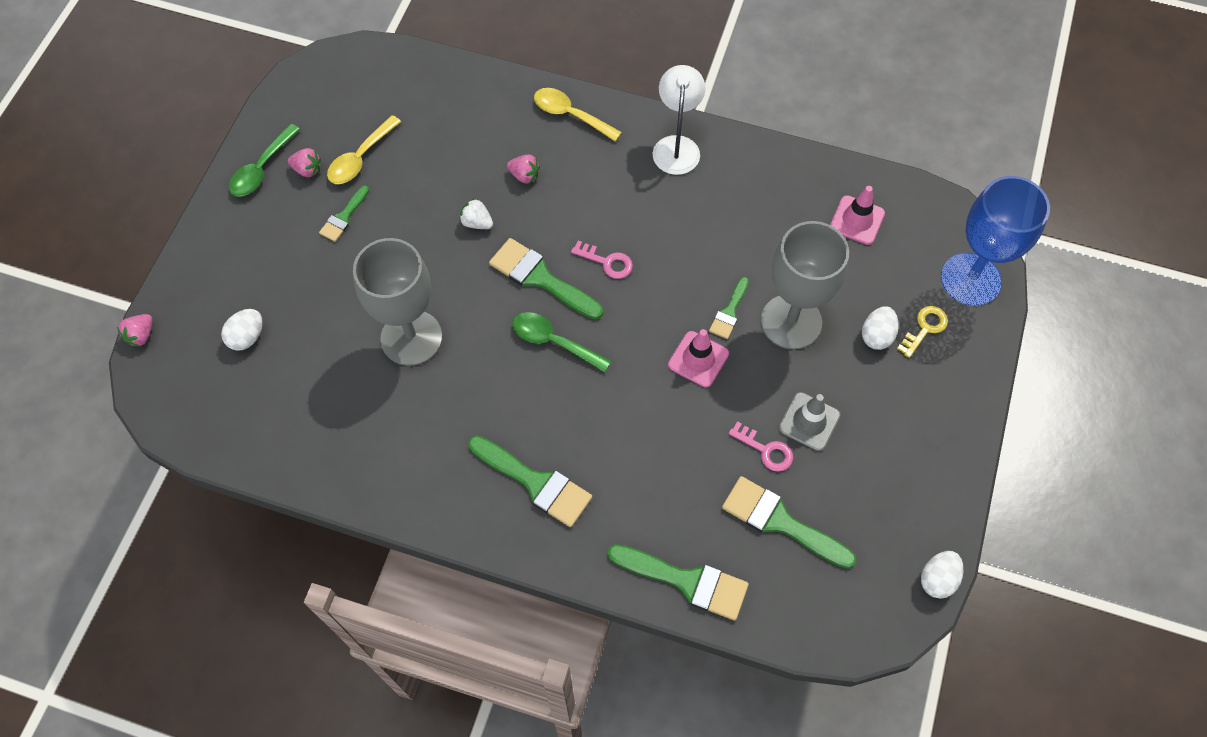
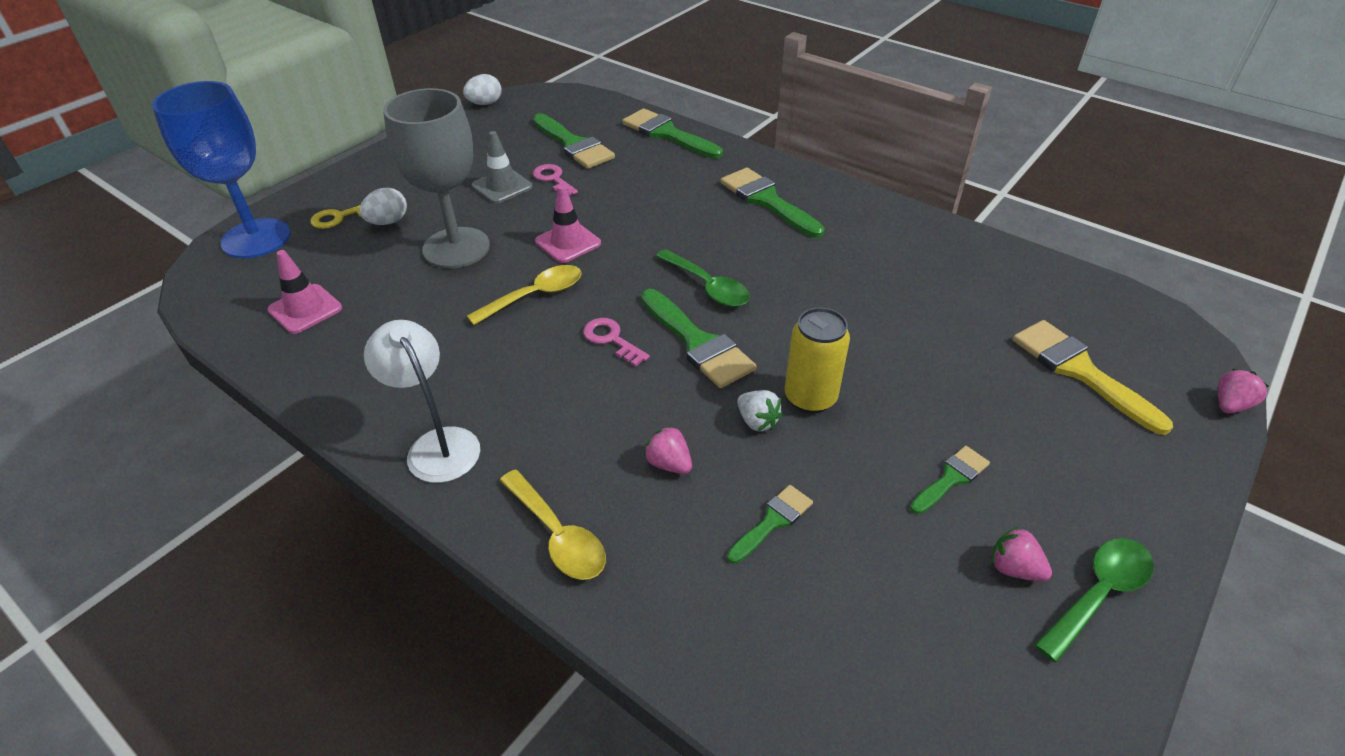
camera: 160 degrees left, 20 degrees down
(247, 337) = (1079, 371): white egg -> yellow brush
(360, 158) = (921, 562): yellow spoon -> yellow spoon (535, 295)
(411, 338) = (869, 324): grey goblet -> none
(445, 253) = (810, 398): none -> yellow can
(676, 146) = (437, 444): white lamp -> white lamp turned 120 degrees clockwise
(729, 312) = (510, 268): green brush -> green brush (773, 521)

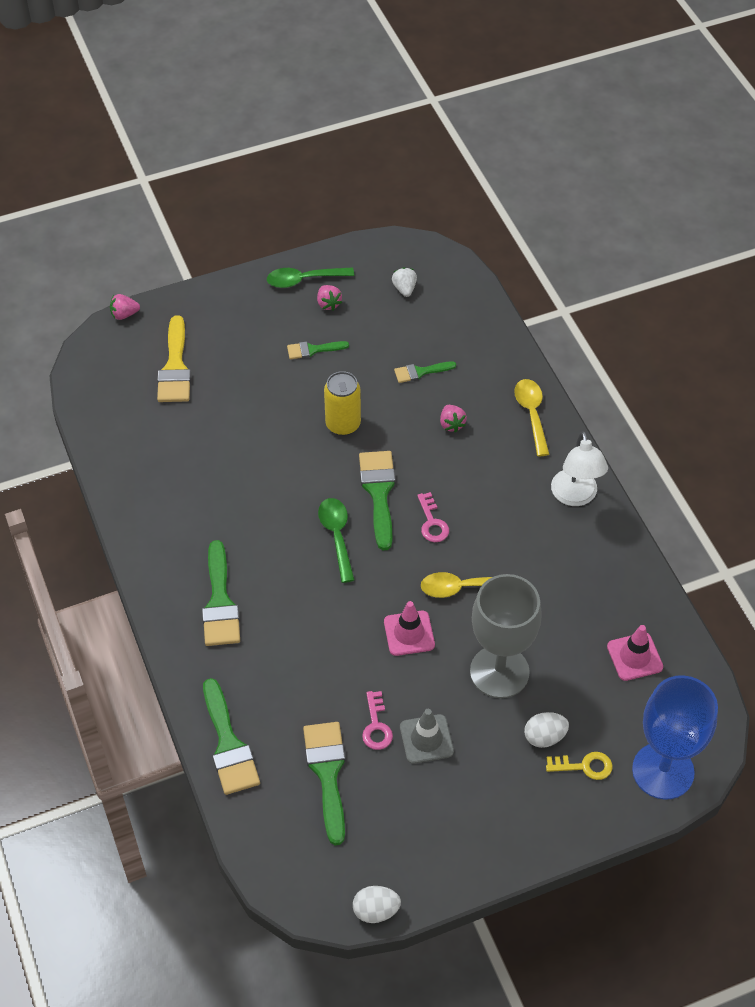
camera: 150 degrees left, 10 degrees up
(757, 421) = (385, 425): white strawberry -> white strawberry (404, 289)

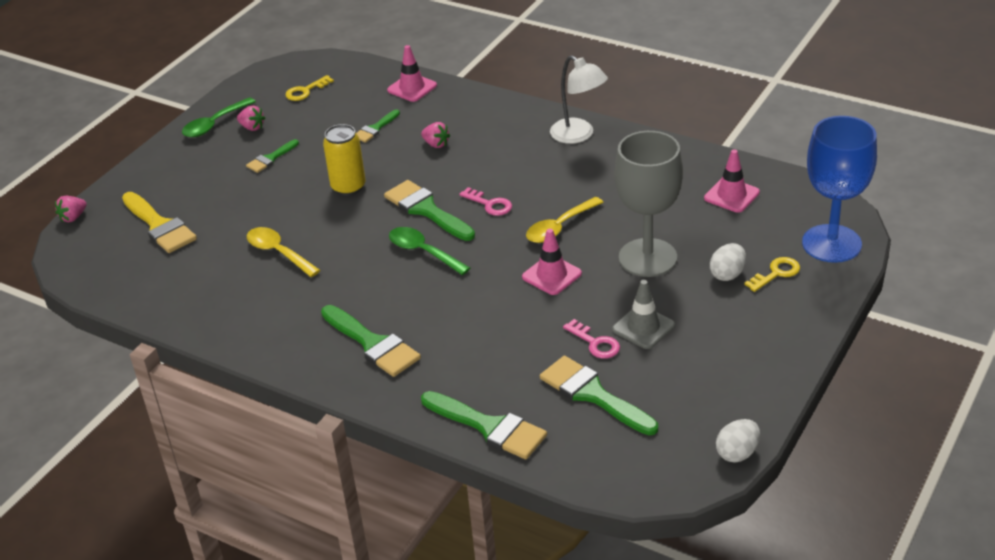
camera: 35 degrees left, 15 degrees down
(404, 289) = (305, 91): white strawberry -> yellow key
(491, 344) = (412, 88): none -> pink traffic cone
(531, 414) = (490, 109): yellow spoon -> yellow spoon (278, 252)

